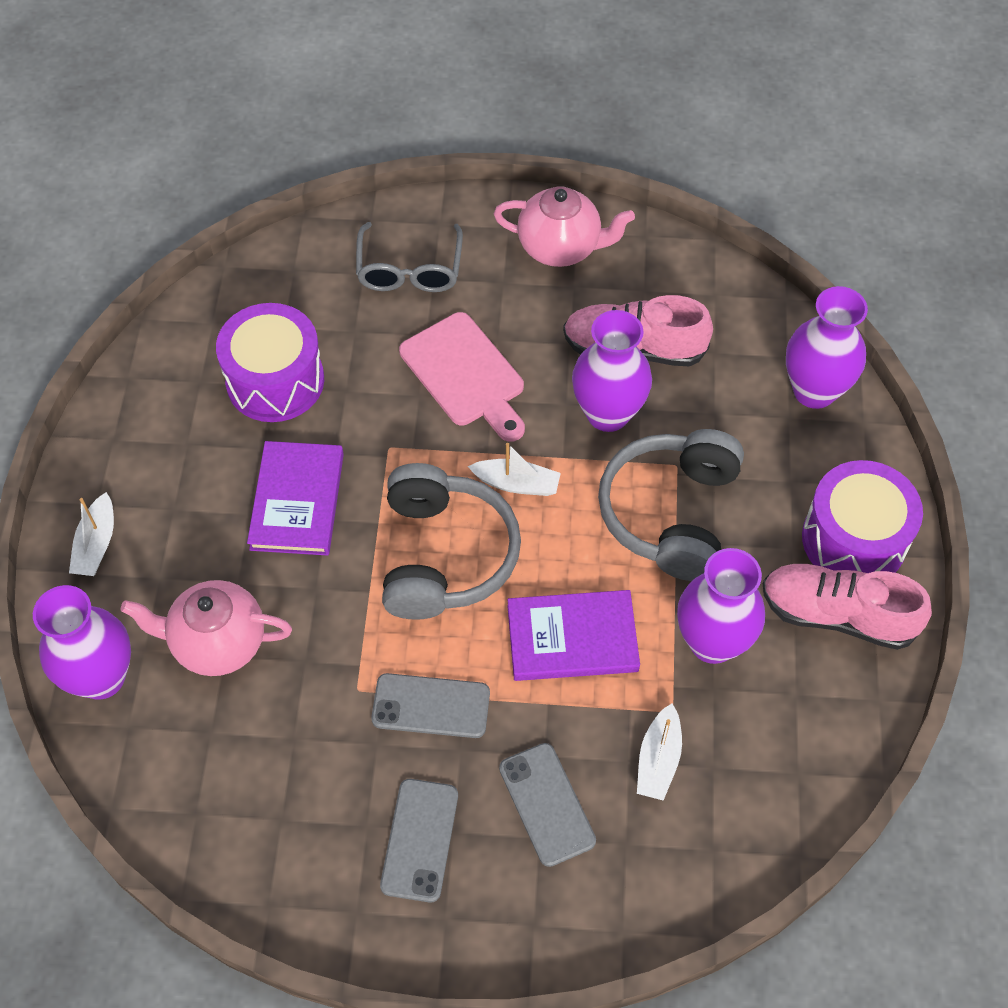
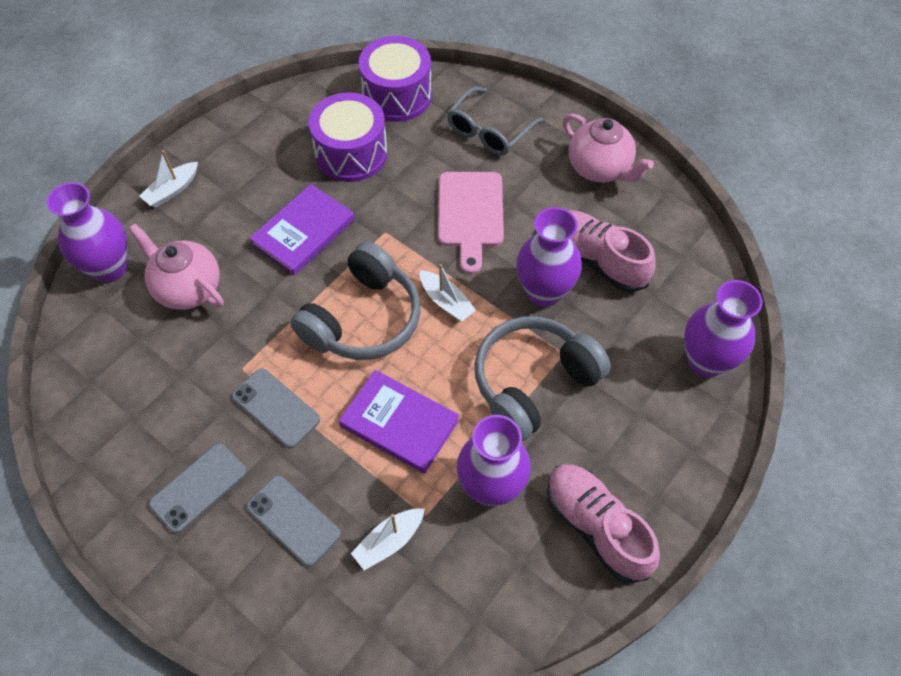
camera: 35 degrees right, 0 degrees up
(547, 804) = (293, 520): grey phone -> grey phone turned 60 degrees counterclockwise
(854, 540) = (652, 482): purple drum -> purple drum (397, 95)

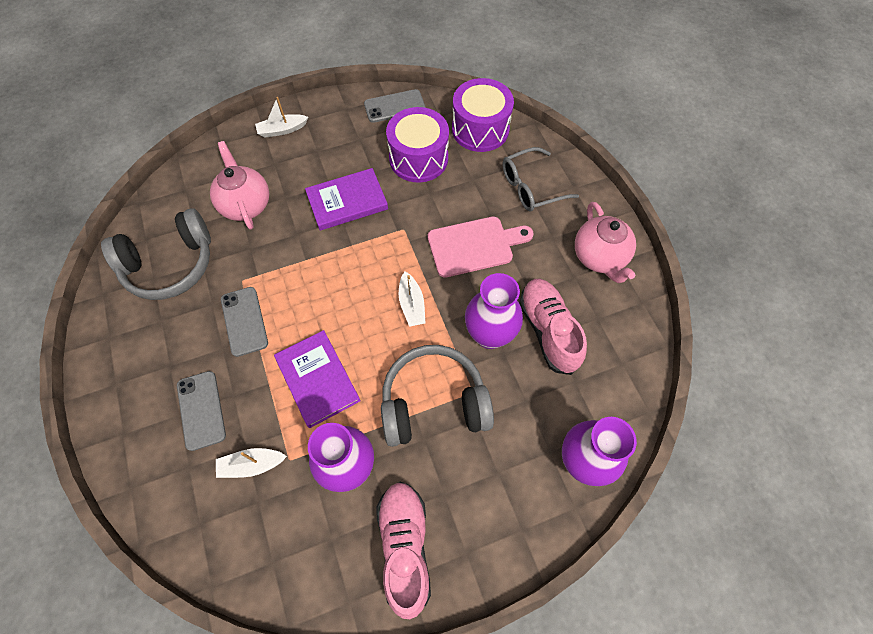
camera: 30 degrees right, 5 degrees up
(109, 268) = (208, 166): purple vase -> none
(198, 487) = (159, 350): grey phone -> grey phone (394, 106)
(363, 319) = (345, 287): grey headphones -> grey headphones (170, 265)
(470, 214) = (474, 246): pink cutting board -> pink cutting board turned 135 degrees counterclockwise

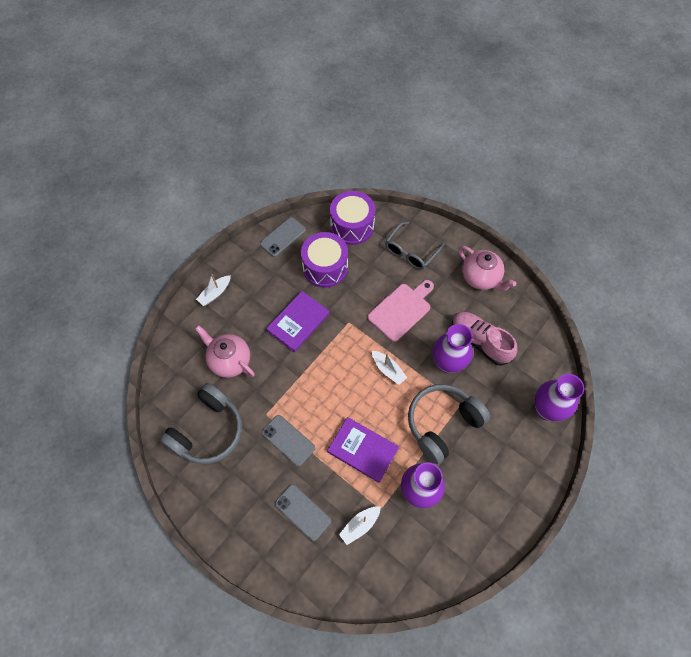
camera: 30 degrees left, 0 degrees up
(405, 546) = (481, 516): pink shoe -> none

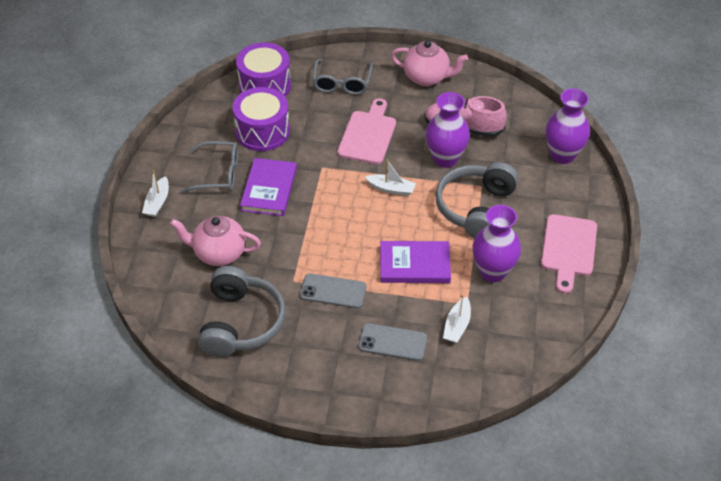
camera: 30 degrees left, 15 degrees down
(271, 290) = (218, 174): none -> grey glasses
(283, 237) = (196, 124): grey phone -> none
(493, 504) = (568, 249): none -> pink cutting board

